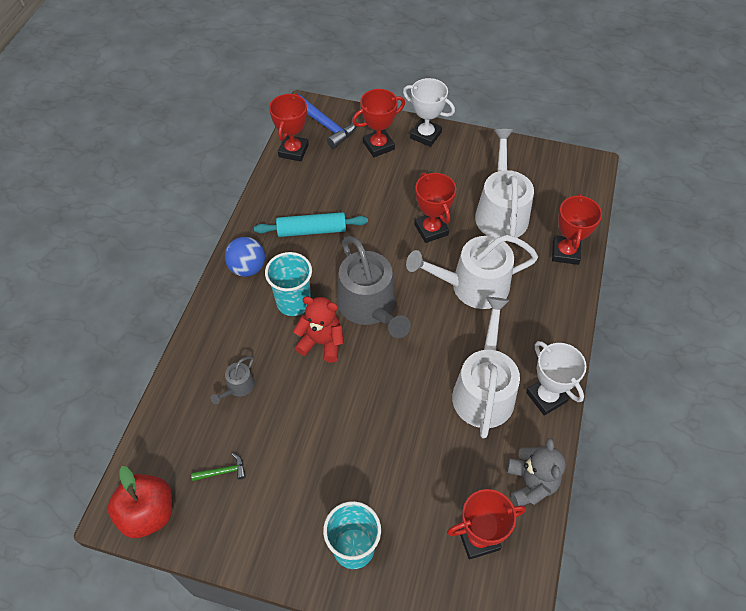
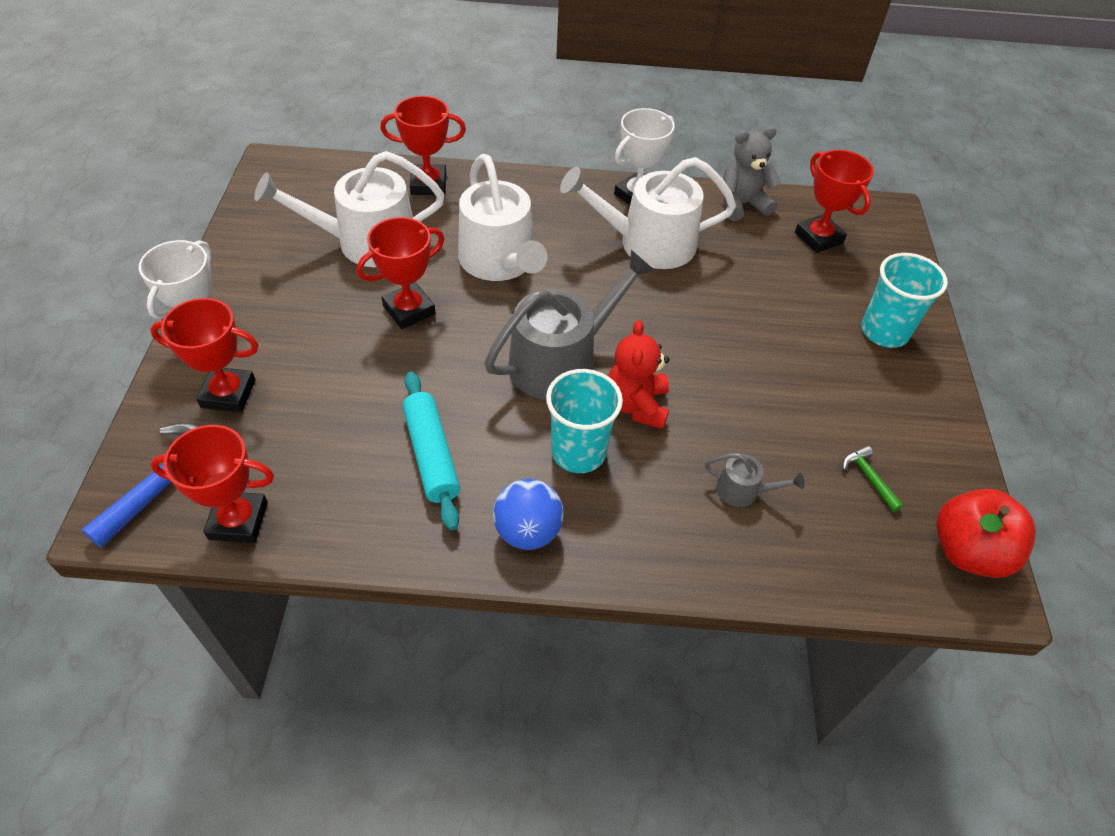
camera: 105 degrees left, 5 degrees down
(378, 146) = (228, 393): red trophy -> red trophy turned 45 degrees counterclockwise

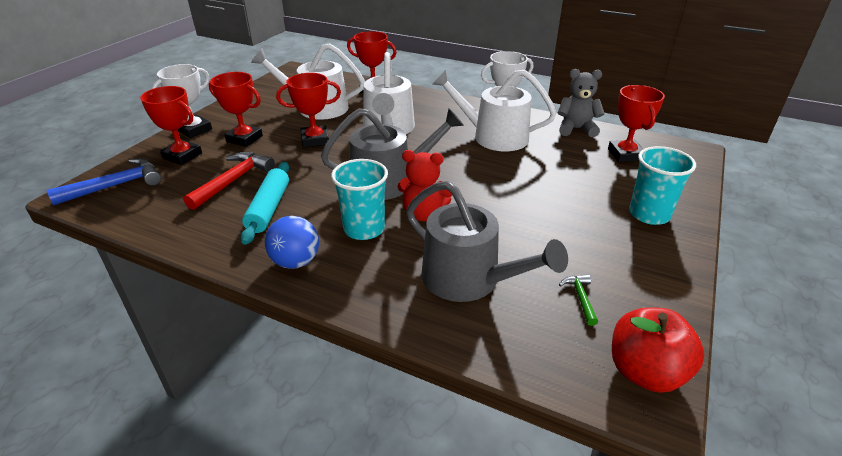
camera: 25 degrees right, 15 degrees down
(238, 521) = (133, 212): red trophy -> red trophy (244, 139)
(344, 420) = (233, 181): none -> red hammer
(636, 405) = (424, 214): red teddy bear -> red teddy bear turned 105 degrees counterclockwise
(743, 490) = (469, 279): grey watering can -> grey watering can, size x2.25

